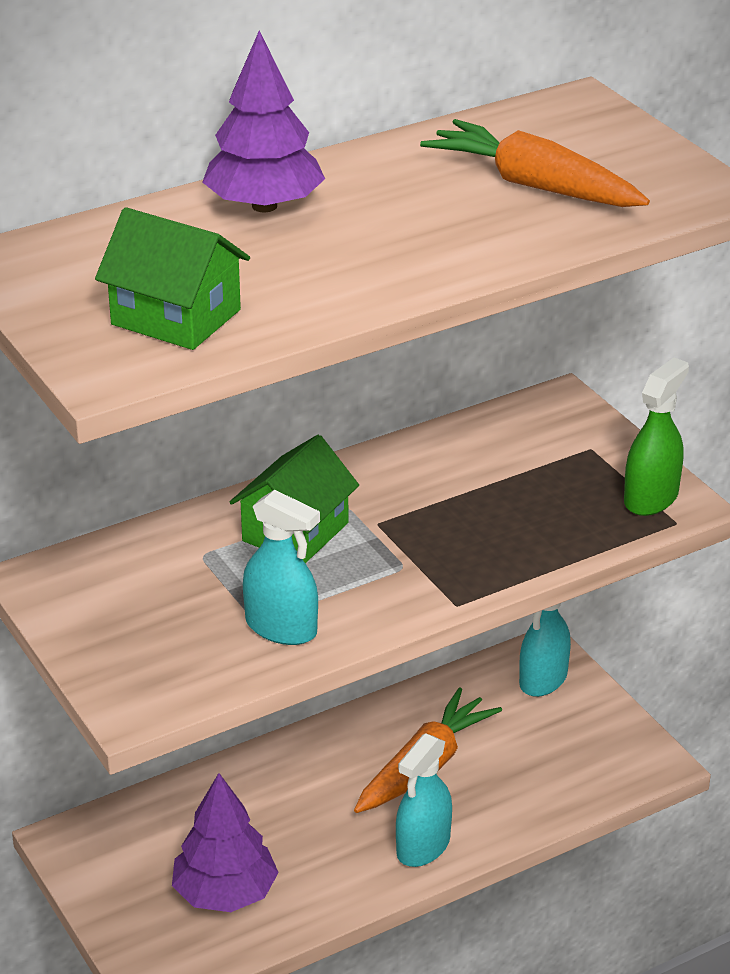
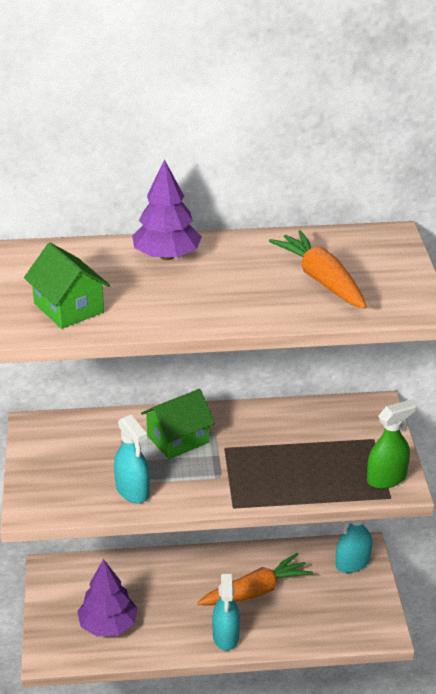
camera: 25 degrees right, 0 degrees up
(423, 846) = (226, 636): turquoise spray bottle -> turquoise spray bottle turned 60 degrees counterclockwise

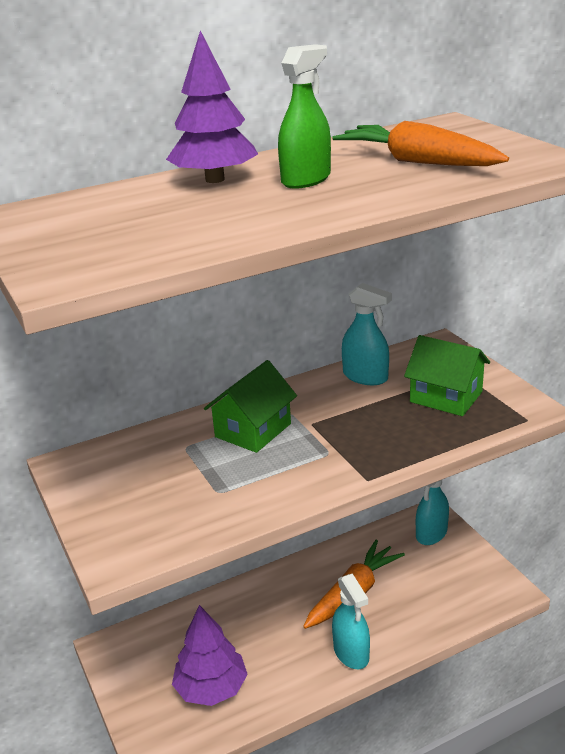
camera: 20 degrees left, 5 degrees down
(69, 308) = (128, 243): green house -> green house (446, 397)
(133, 491) = (236, 498): turquoise spray bottle -> turquoise spray bottle (365, 377)
(386, 478) = (507, 403): green spray bottle -> green spray bottle (306, 179)

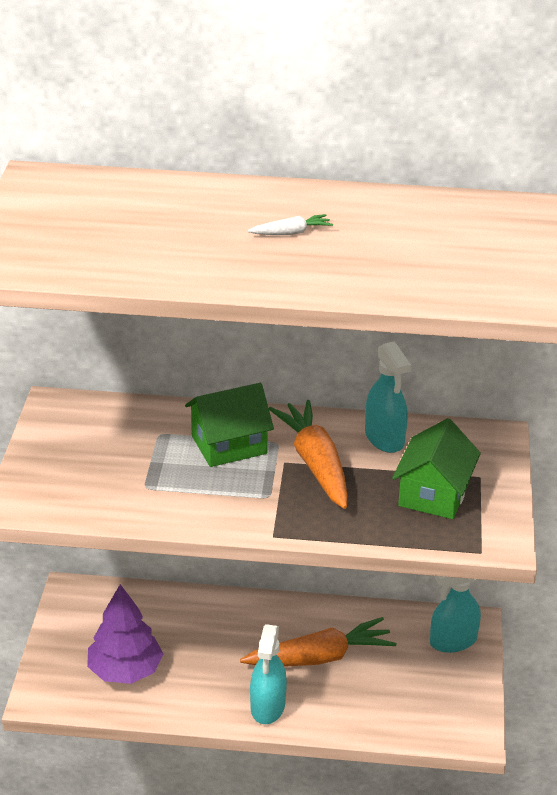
camera: 30 degrees right, 5 degrees up
(214, 180) = (223, 201): purple tree -> none
(306, 179) = (291, 233): green spray bottle -> white carrot
(417, 162) = (411, 250): orange carrot -> orange carrot (315, 463)
(446, 397) = (434, 494): green house -> green house turned 45 degrees clockwise

